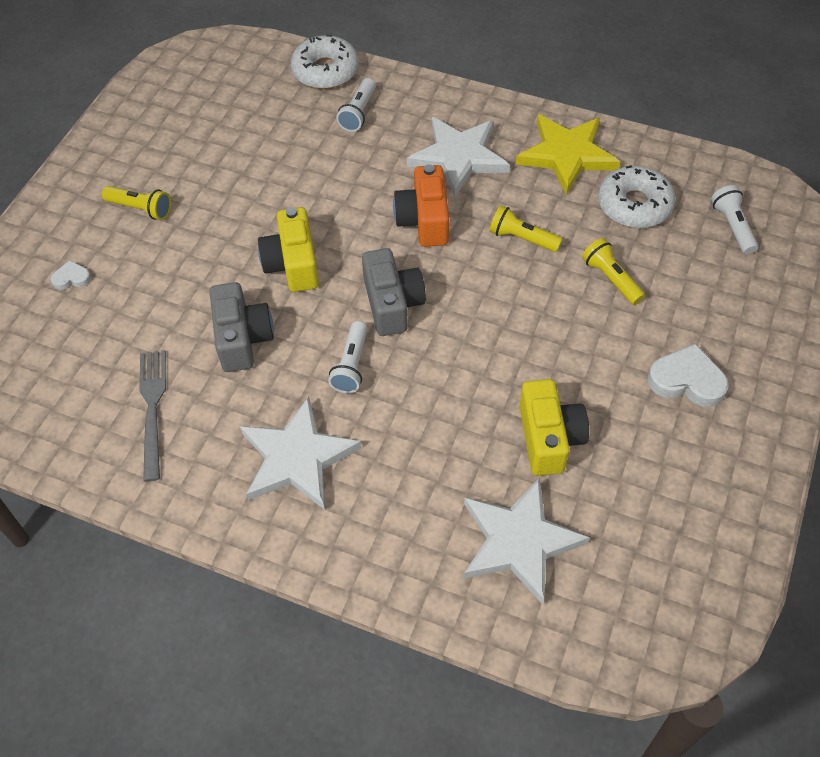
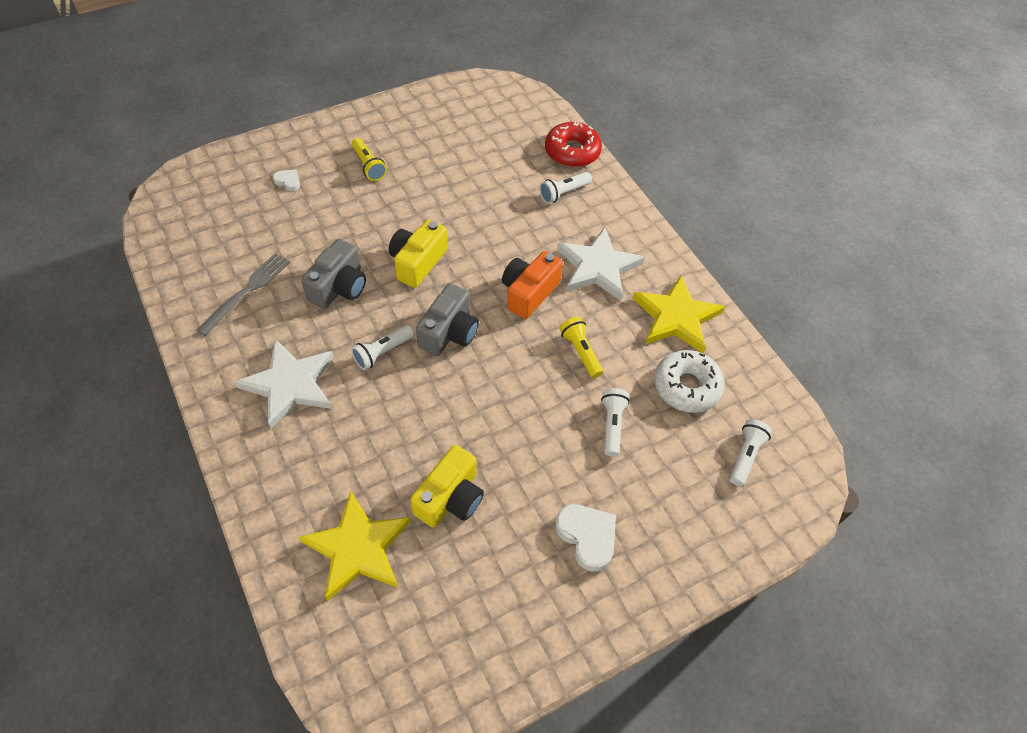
camera: 35 degrees right, 0 degrees up
(325, 71) = (572, 151): white donut -> red donut
(519, 541) = (358, 548): white star -> yellow star
(611, 279) = (612, 425): yellow flashlight -> white flashlight

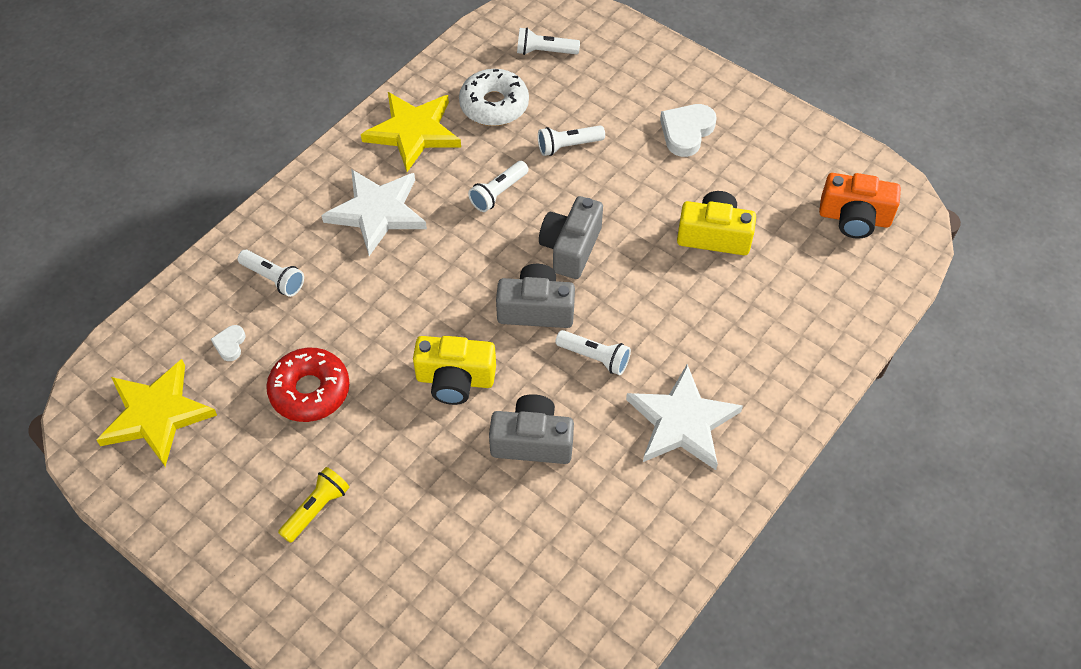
camera: 110 degrees left, 0 degrees up
(247, 291) = (590, 536): grey fork -> none
(288, 181) = (389, 594): white heart -> white heart (230, 344)
(358, 548) = (803, 282): yellow star -> yellow star (156, 414)
(496, 380) = (571, 248): none -> grey camera
(529, 293) = (445, 260): orange camera -> orange camera (854, 218)
(572, 151) = (194, 293): red donut -> red donut (310, 391)
(580, 352) = (498, 193): yellow flashlight -> white flashlight

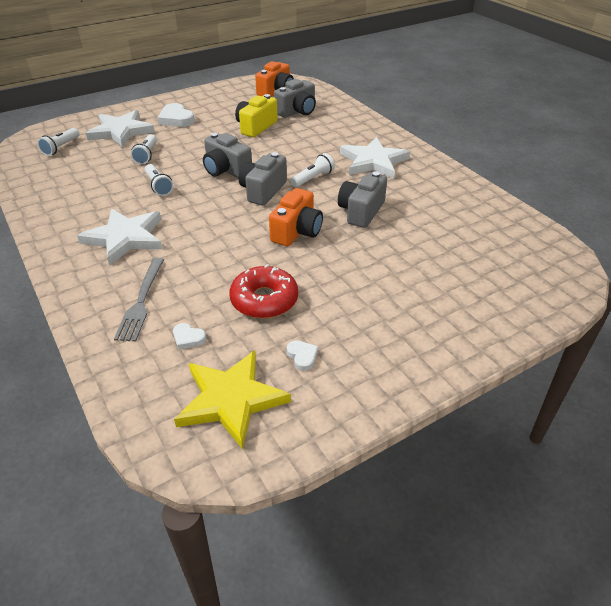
camera: 70 degrees left, 15 degrees down
(230, 457) = (302, 356): none -> white heart
(274, 279) = (141, 301): white flashlight -> grey fork
(316, 509) = (372, 315): yellow flashlight -> none
(413, 132) = (68, 209): yellow star -> none
(455, 380) = (297, 231): yellow camera -> orange camera
(494, 105) = (83, 173): white donut -> none
(618, 88) = (121, 131): none -> white star
(798, 270) = (297, 111): none -> grey camera

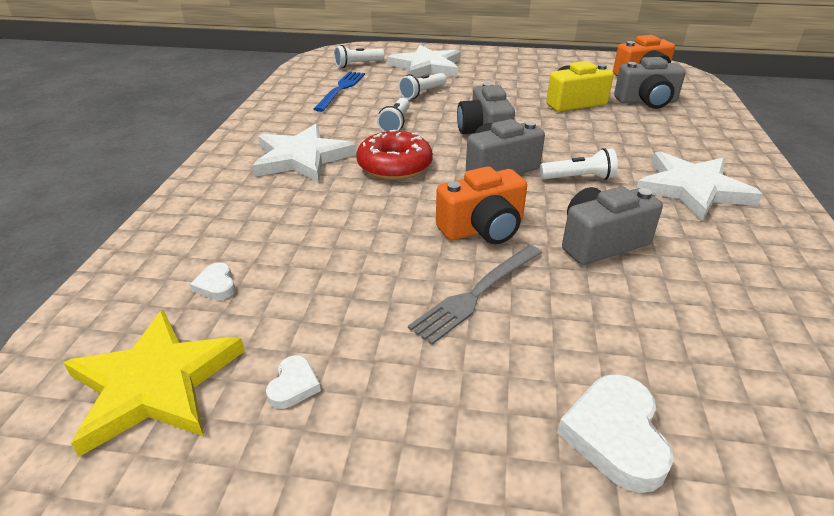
camera: 40 degrees right, 5 degrees down
(78, 174) = (341, 89): none -> blue fork
(141, 301) = (231, 223): grey fork -> grey fork (476, 294)
(176, 119) = (494, 71): white heart -> white heart (615, 435)
(264, 300) = (344, 288): red donut -> red donut (394, 166)

